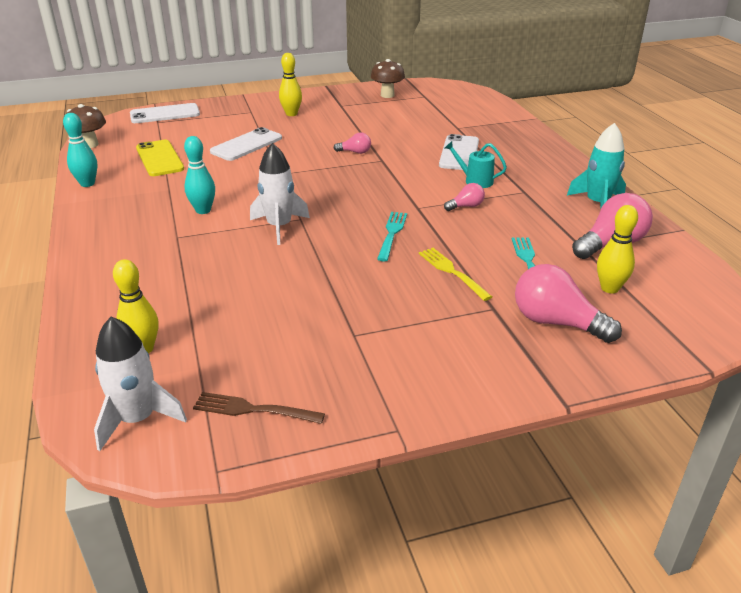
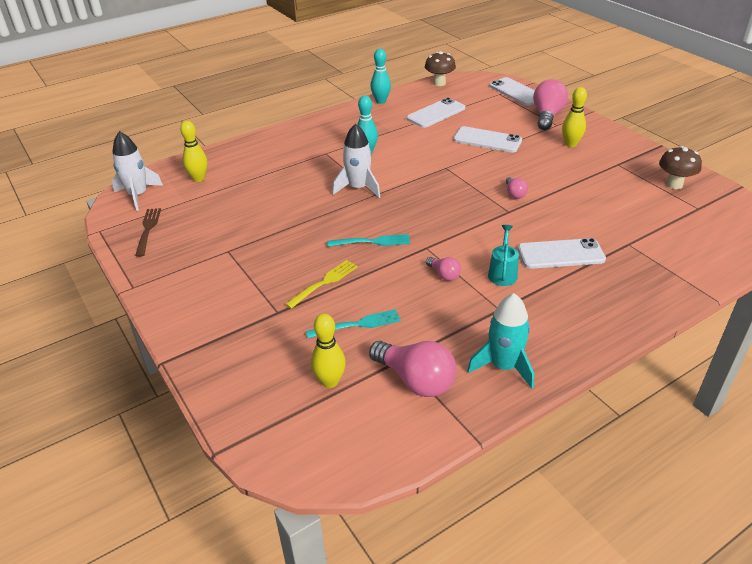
camera: 75 degrees right, 5 degrees up
(159, 158) = (436, 113): yellow phone -> white phone
(556, 322) = (265, 350): pink light bulb -> pink light bulb (547, 116)

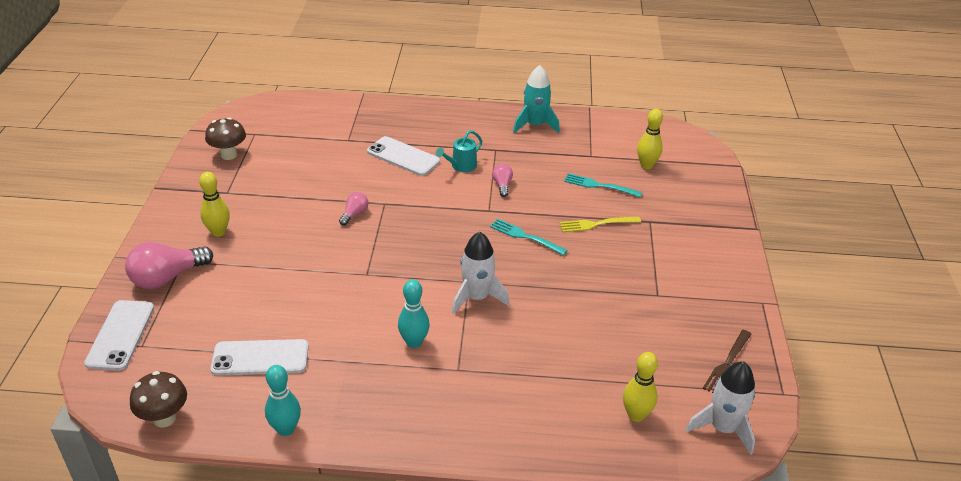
camera: 145 degrees left, 0 degrees up
(415, 380) = (593, 143): pink light bulb -> none
(487, 140) = (277, 283): white phone -> none

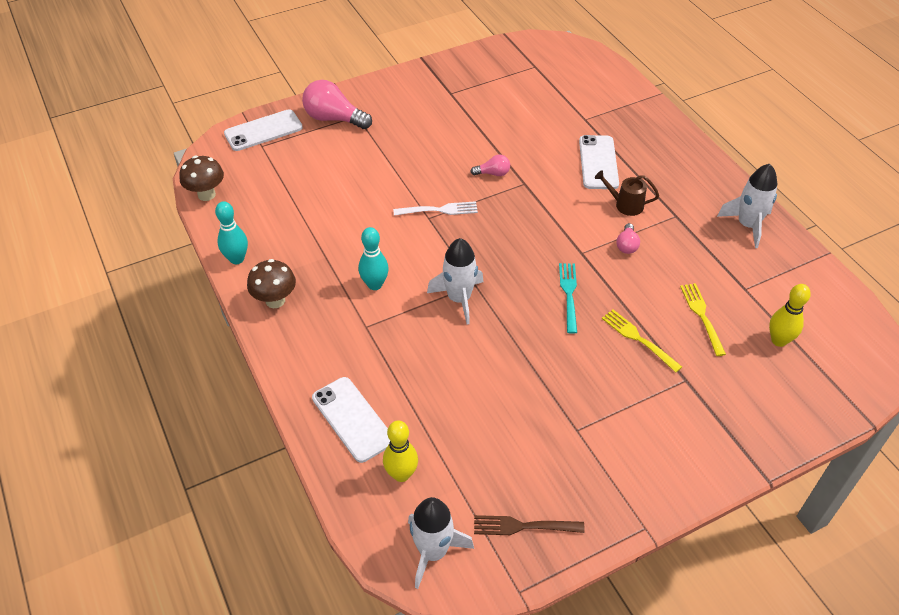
camera: 60 degrees right, 10 degrees up
(218, 232) = (402, 115): yellow bowling pin -> none
(229, 155) = (494, 69): brown mushroom -> brown mushroom (275, 300)
(260, 358) = (293, 209): white phone -> white phone (352, 419)
(364, 263) = (439, 210): none -> white fork
(461, 166) = (625, 205): turquoise watering can -> brown watering can
(502, 185) = (627, 245): pink light bulb -> pink light bulb turned 135 degrees clockwise
(535, 125) = (747, 225): turquoise rocket -> white rocket
(599, 186) = (702, 316): turquoise fork -> yellow fork

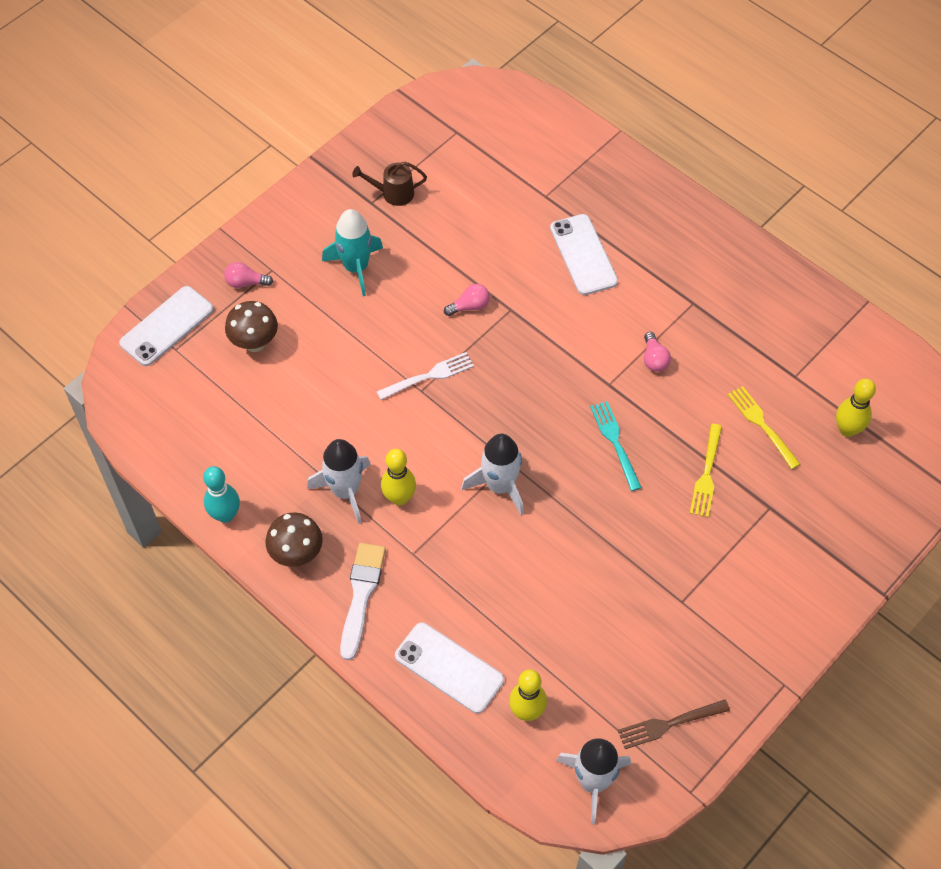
camera: 20 degrees left, 10 degrees up
(206, 194) = (144, 439): brown mushroom -> brown mushroom (255, 343)
(309, 344) = (361, 595): none -> white brush
(334, 119) = (246, 282): pink light bulb -> pink light bulb, size x0.51
(375, 284) = (399, 498): turquoise bowling pin -> yellow bowling pin
(419, 129) = (356, 267): none -> turquoise rocket
(625, 205) = (633, 305): brown watering can -> brown watering can (393, 193)
(638, 339) = (706, 474): yellow fork -> yellow fork turned 105 degrees counterclockwise
(747, 225) = (773, 292): white rocket -> white rocket (345, 491)

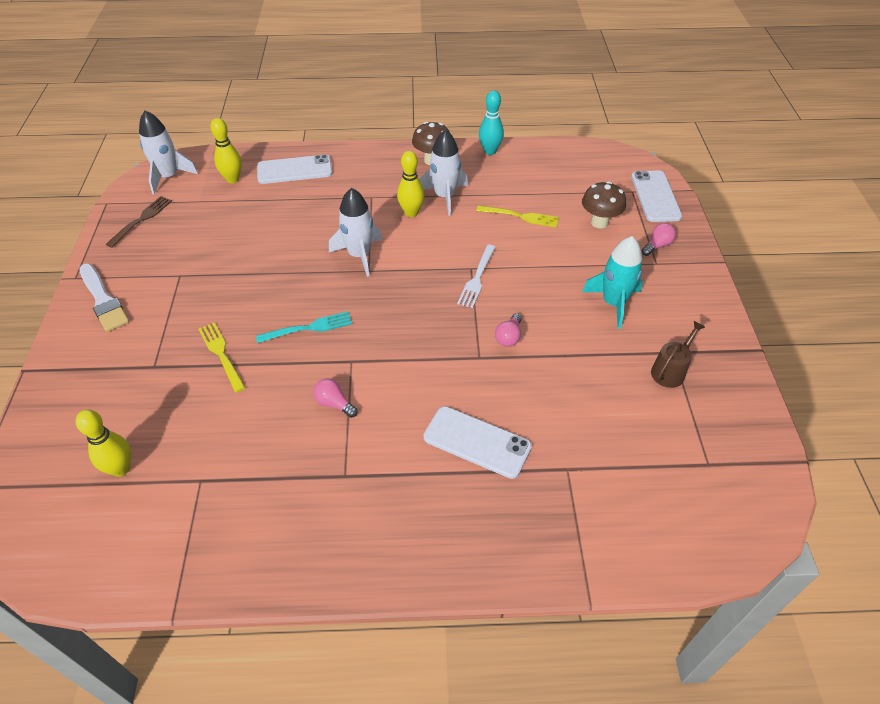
camera: 135 degrees right, 10 degrees down
(361, 595) = (377, 167): white brush -> white brush (103, 300)
(615, 442) = (308, 328): turquoise fork -> turquoise fork turned 45 degrees counterclockwise
(762, 425) = (202, 418): yellow fork -> yellow fork (520, 216)

